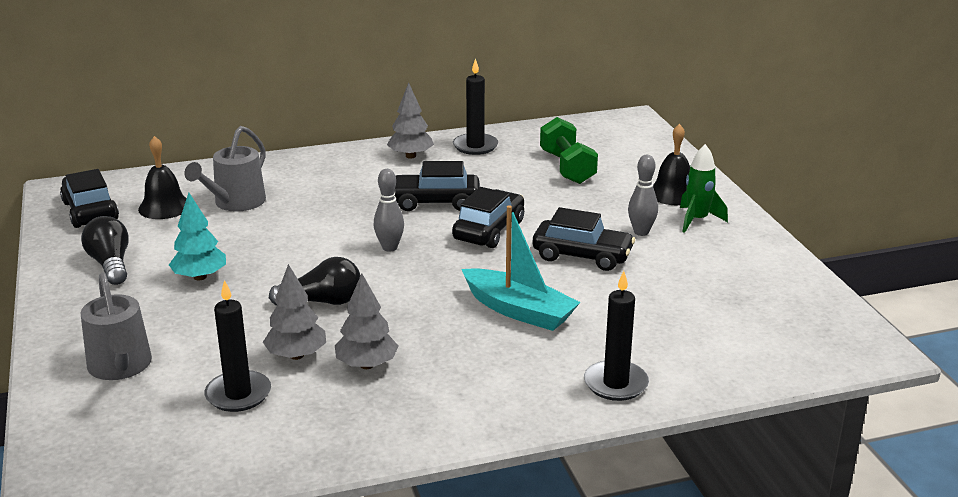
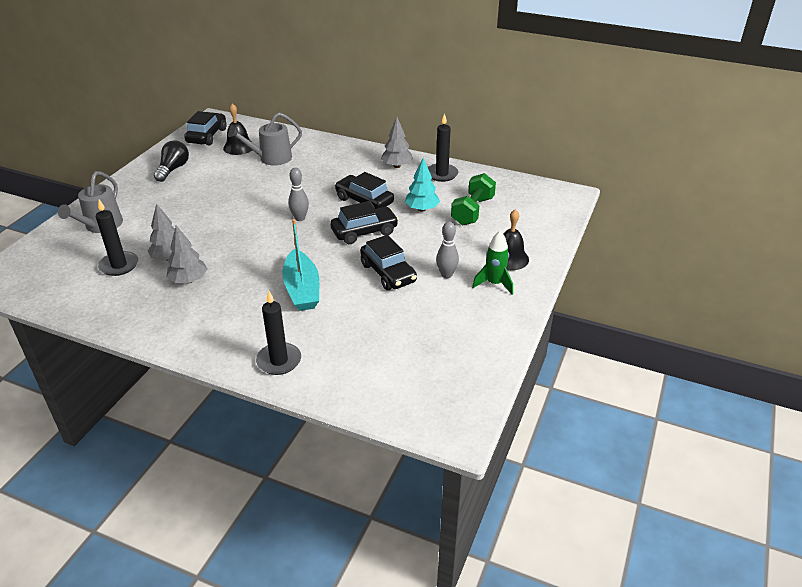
camera: 40 degrees right, 10 degrees up
(200, 277) = (196, 194): turquoise tree -> turquoise tree (421, 209)
(323, 302) = (224, 234): black light bulb -> none

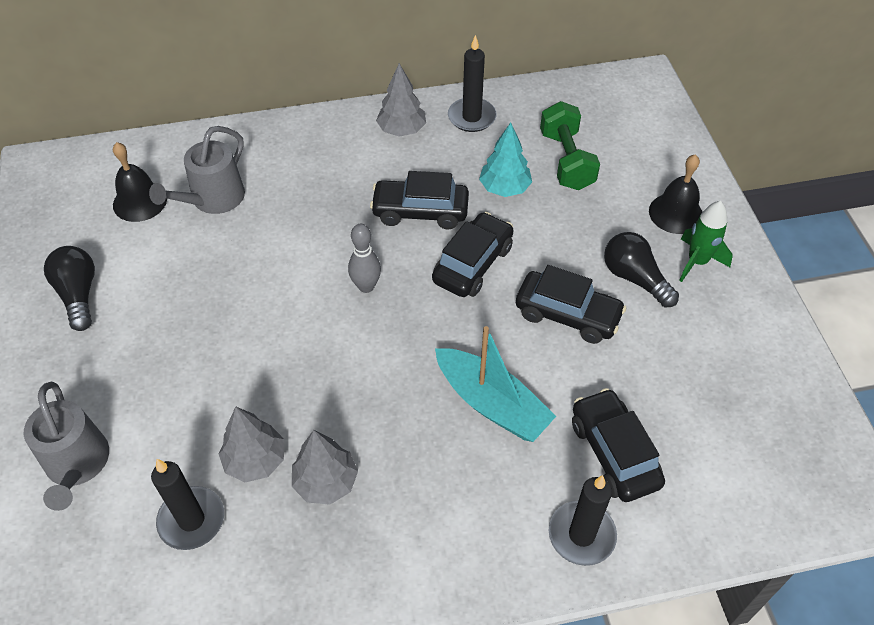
camera: 35 degrees left, 15 degrees up
(207, 136) = (64, 203): black car -> black car (614, 453)
(446, 275) = (634, 278): grey bowling pin -> black light bulb

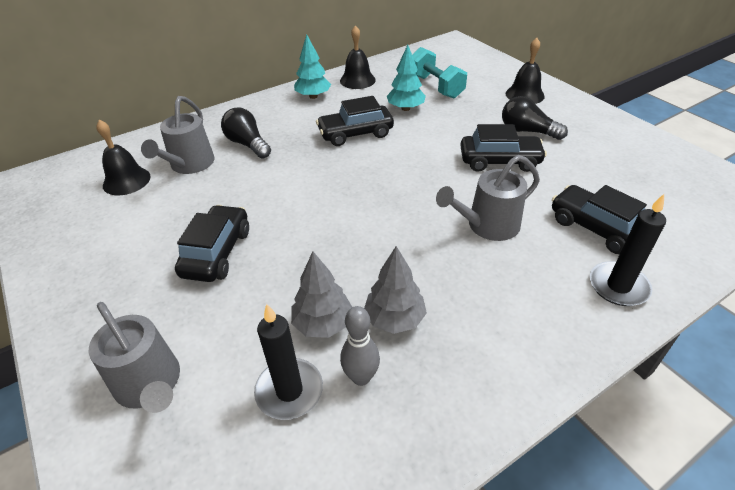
camera: 20 degrees left, 10 degrees down
(78, 294) = (96, 254): black light bulb -> black light bulb (247, 144)
(366, 286) = (343, 184): grey bowling pin -> grey bowling pin (361, 377)
(402, 130) = (313, 96): grey tree -> turquoise tree
(471, 117) = (357, 80): black candle -> black bell
(472, 264) = (413, 151): black car -> black car (217, 252)
(492, 403) = (488, 225): turquoise boat -> grey watering can
(566, 160) = (436, 86): green dumbbell -> turquoise dumbbell
(697, 262) = (558, 114): green rocket -> none

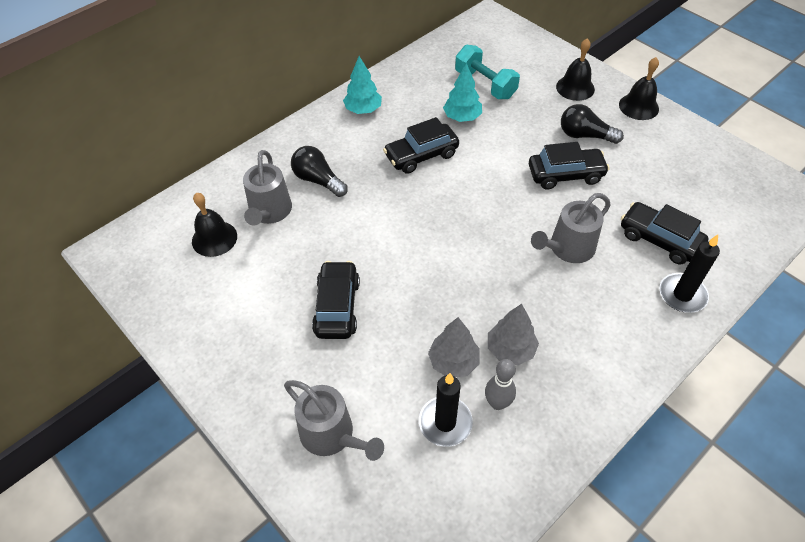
camera: 10 degrees left, 10 degrees up
(357, 80) = (402, 83): black bell -> black bell (638, 106)

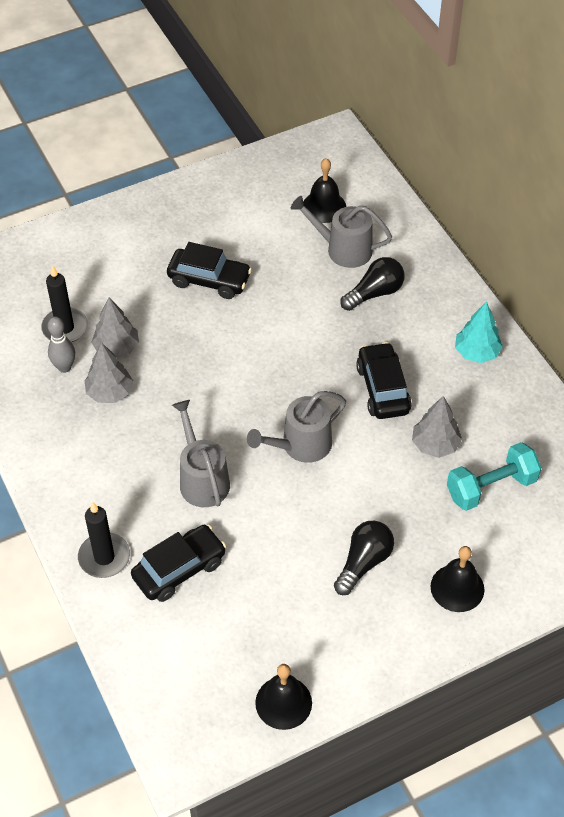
camera: 105 degrees right, 0 degrees up
(332, 435) = (90, 256): grey watering can -> grey watering can (301, 445)
(462, 117) = (435, 445): turquoise tree -> grey tree
(565, 175) = (306, 517): black car -> none
(638, 106) = (398, 648): black bell -> black bell (283, 702)

